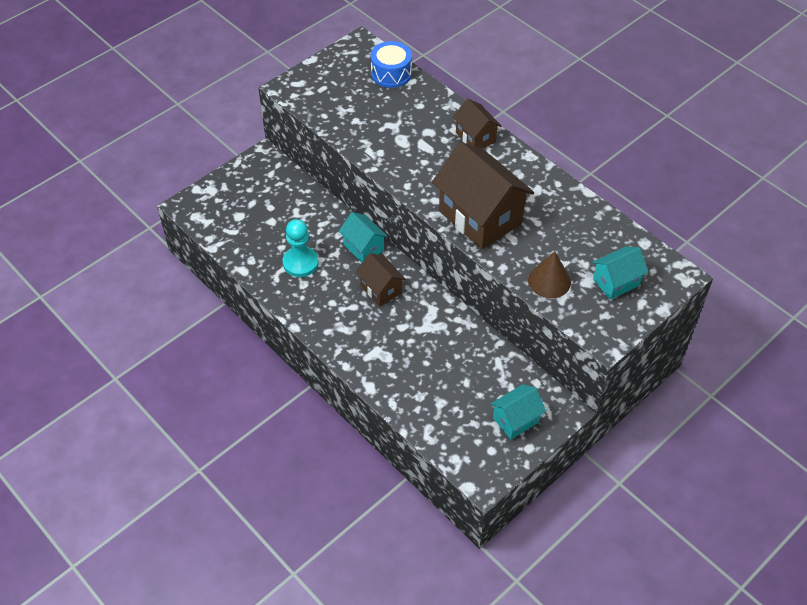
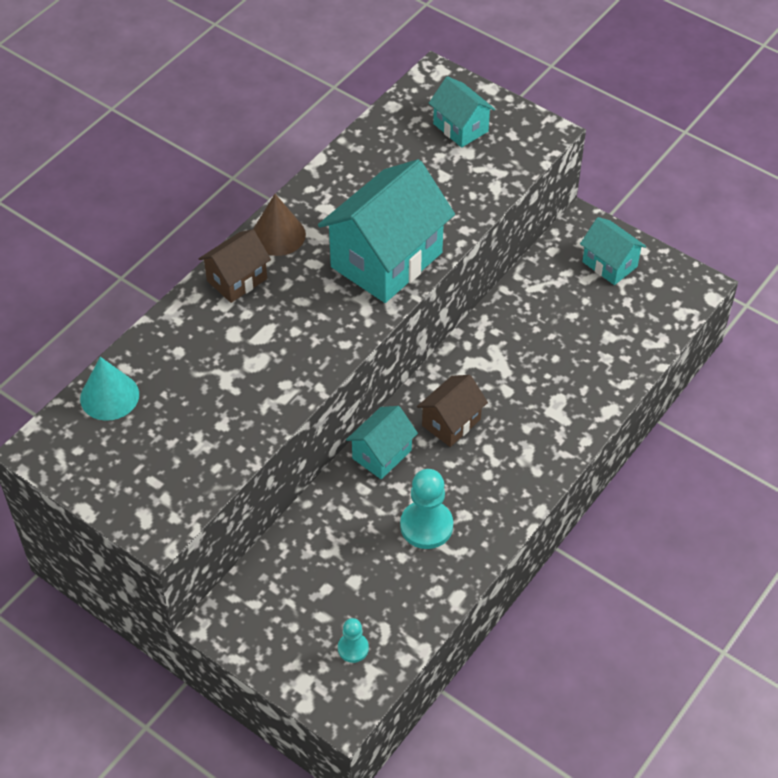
camera: 100 degrees left, 0 degrees up
(225, 215) = (353, 648): none -> turquoise pawn
(391, 73) = (109, 396): blue drum -> turquoise cone
(480, 217) = (386, 260): brown house -> turquoise house
(549, 281) = (475, 185): brown cone -> brown cone (278, 235)

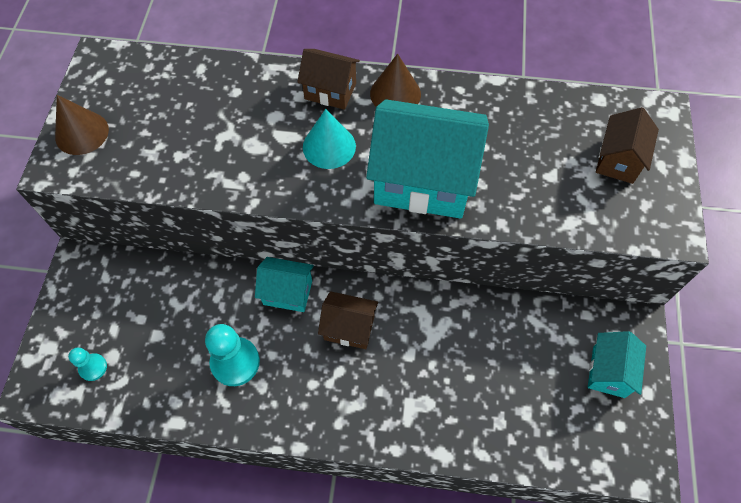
camera: 60 degrees right, 10 degrees up
(109, 396) = (168, 73): turquoise cone -> turquoise cone (329, 146)
(130, 495) = (82, 133): none -> brown cone
(460, 127) = (618, 160): turquoise house -> brown house

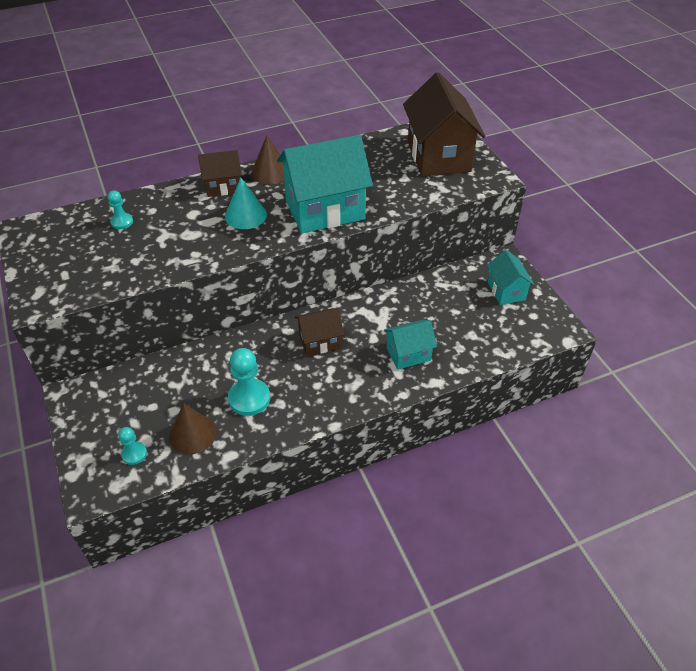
camera: 30 degrees left, 15 degrees down
(82, 133) = (44, 276): brown cone -> brown cone (192, 434)
(196, 94) = (122, 222): none -> turquoise pawn
(287, 292) = (259, 341): turquoise house -> turquoise house (408, 354)
(618, 160) = (438, 156): brown house -> brown house, size x1.89

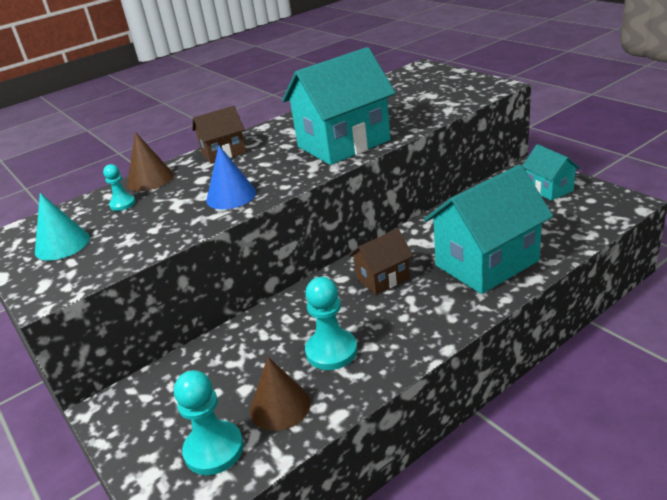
camera: 10 degrees left, 15 degrees down
(134, 454) = (214, 449): turquoise pawn -> turquoise pawn, size x1.80
(208, 243) = (231, 196): none -> blue cone
(245, 215) = (261, 167): turquoise cone -> turquoise cone (62, 244)
(270, 172) = (268, 132): brown cone -> brown cone (150, 179)
(408, 354) = (486, 263): turquoise house -> turquoise house, size x1.89
(438, 156) = (431, 85): brown house -> none

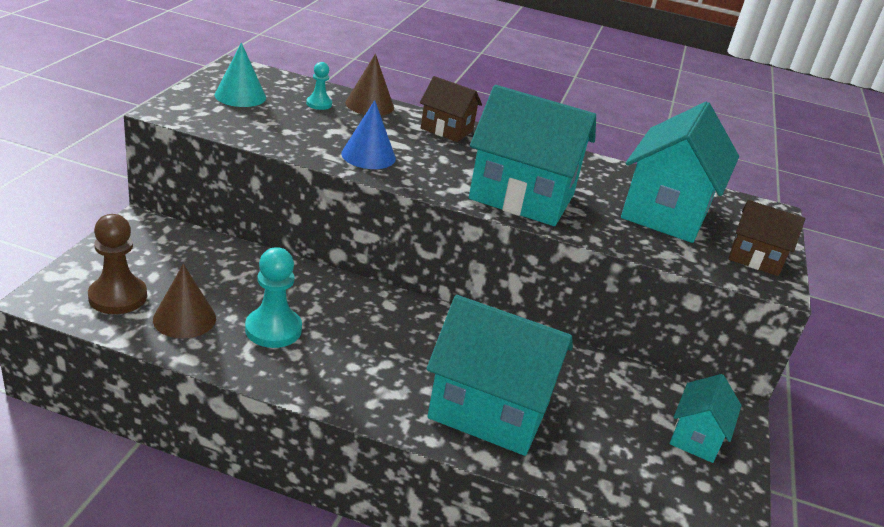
camera: 45 degrees right, 0 degrees up
(214, 449) = (118, 297): turquoise pawn -> brown pawn
(383, 278) = (408, 334): brown house -> brown house (755, 258)
(399, 98) = (666, 212): none -> turquoise house

